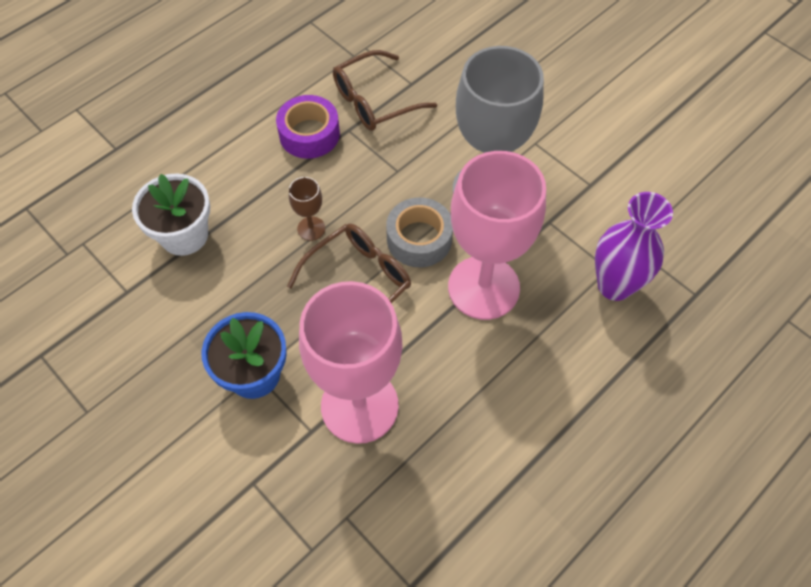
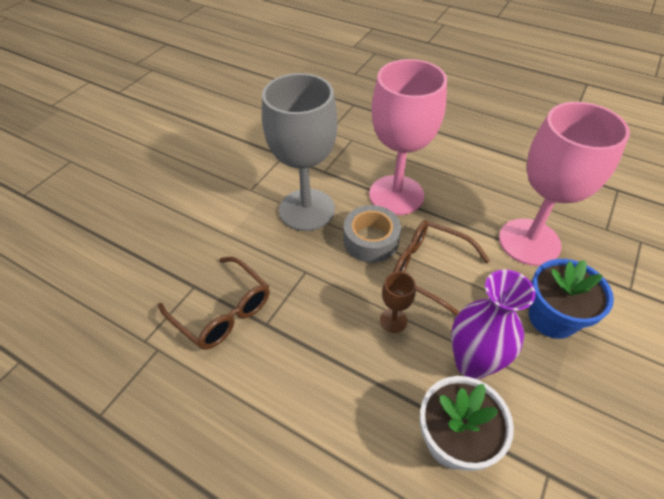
camera: 105 degrees left, 10 degrees down
(309, 134) = (280, 358): purple tape -> none
(614, 285) = (363, 135): purple vase -> purple vase (472, 363)

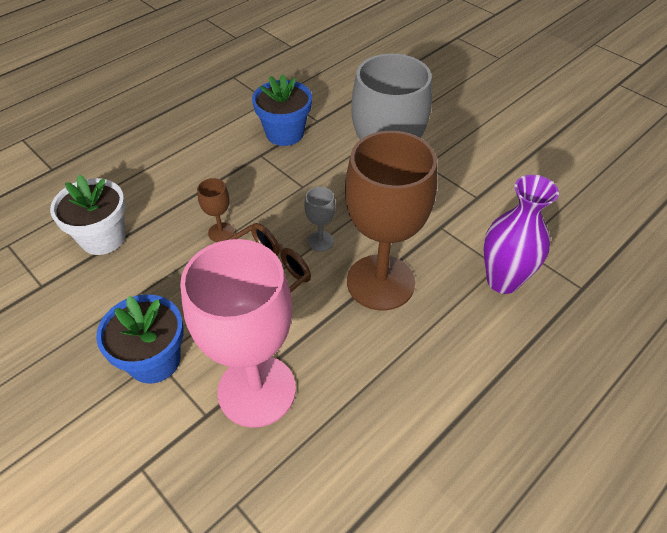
camera: 105 degrees right, 0 degrees up
(223, 311) = (284, 133): brown glasses -> blue flower pot
(371, 240) = (320, 241): grey tape -> grey goblet
(396, 195) = (380, 282): pink goblet -> brown goblet
(472, 363) = (151, 273): purple vase -> purple vase (503, 280)

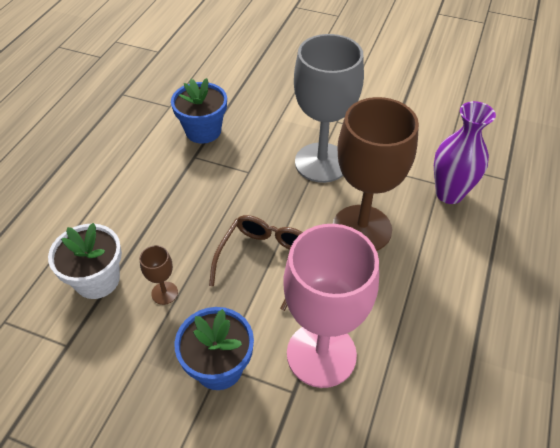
camera: 25 degrees left, 0 degrees up
(221, 232) = (204, 236): brown goblet -> brown goblet (164, 293)
(320, 241) = (293, 213): grey goblet -> none

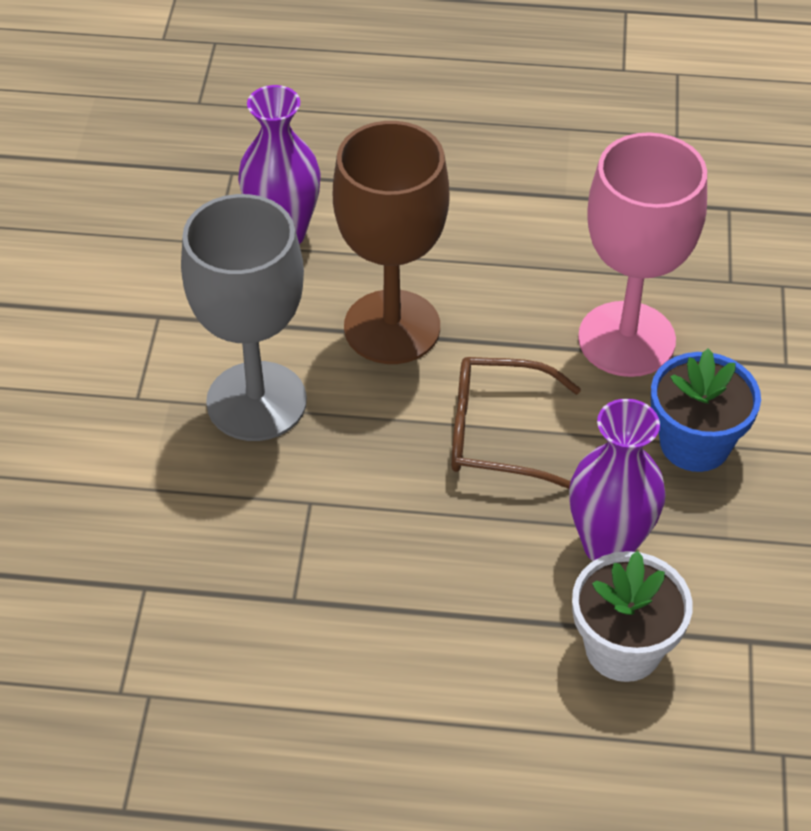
camera: 105 degrees left, 0 degrees up
(164, 293) = (608, 545): brown goblet -> purple vase
(203, 131) = (215, 606): blue flower pot -> none

